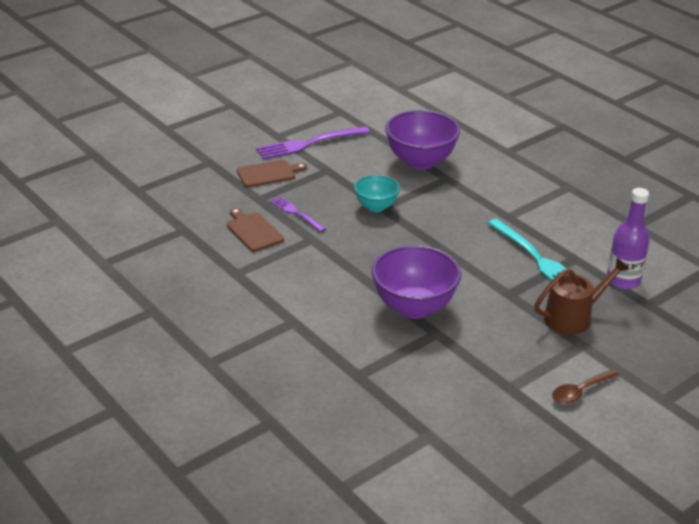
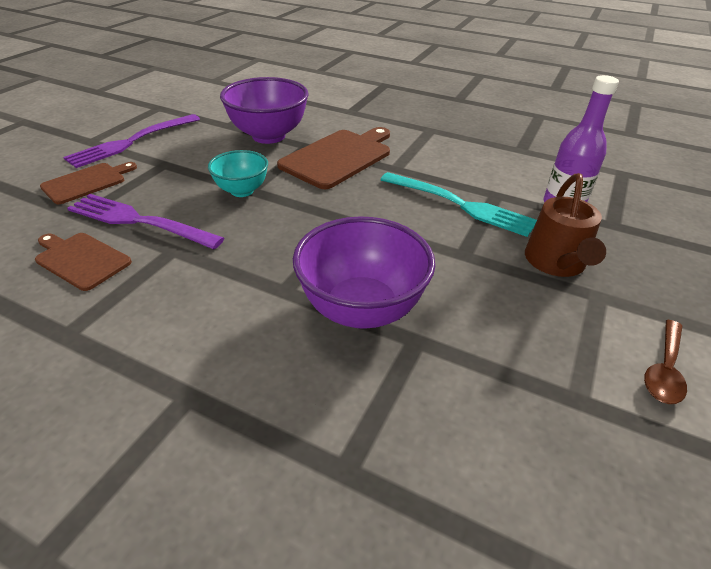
camera: 25 degrees left, 5 degrees up
(296, 213) = (139, 221): purple fork -> purple fork, size x1.71
(467, 195) = (338, 157): none -> brown cutting board
(573, 317) = (556, 263): brown watering can -> brown watering can turned 150 degrees clockwise

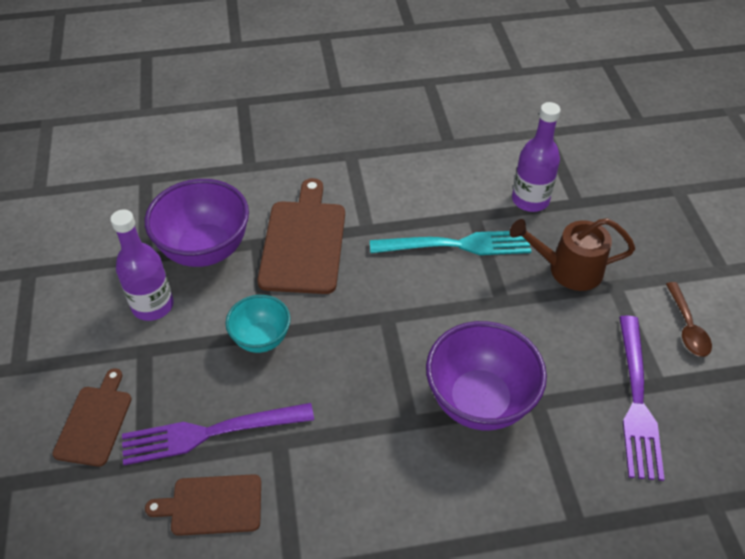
camera: 35 degrees left, 10 degrees up
(132, 142) = (68, 340): purple fork -> purple fork (637, 401)
(200, 147) = (153, 305): none -> purple bottle
(556, 263) = (568, 269): brown watering can -> brown watering can turned 120 degrees clockwise

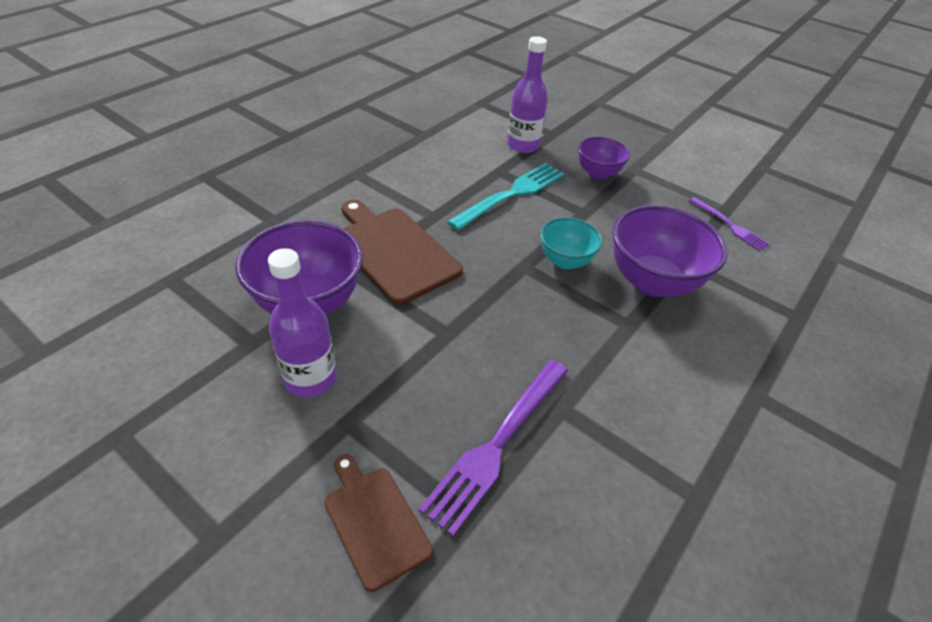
camera: 45 degrees left, 5 degrees down
(212, 505) = (573, 500): brown cutting board -> none
(261, 339) = (448, 341): turquoise bowl -> turquoise bowl (565, 261)
(568, 269) = (598, 173): brown watering can -> purple bowl
(637, 401) = (729, 225): purple fork -> purple fork, size x0.59
(687, 327) = (698, 171): brown spoon -> none

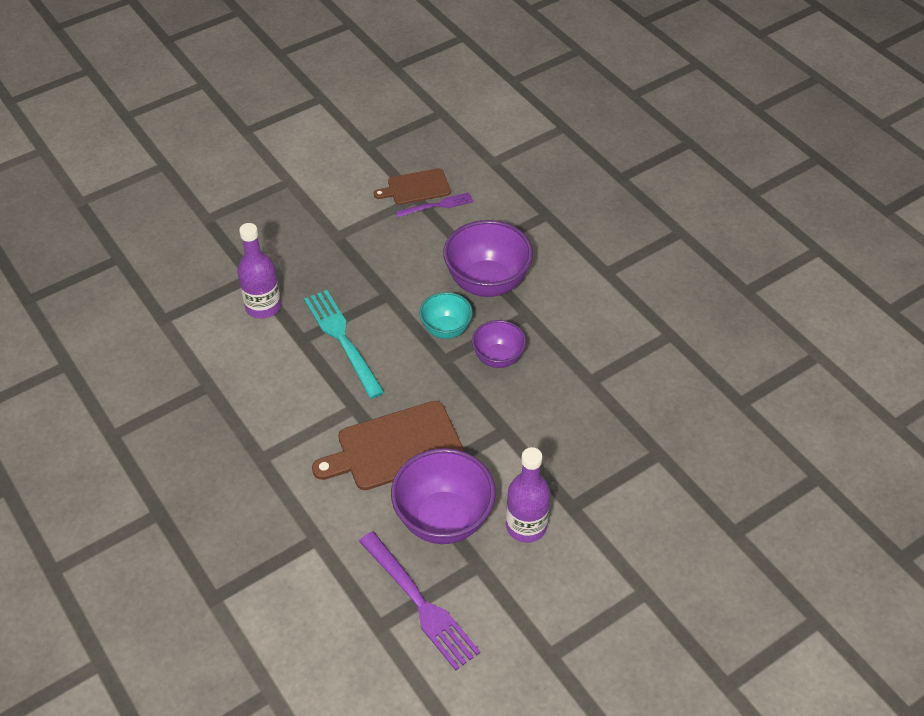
camera: 70 degrees left, 5 degrees up
(375, 521) = (651, 503): brown cutting board -> brown cutting board (416, 187)
(498, 444) = (610, 424): purple fork -> purple fork (420, 603)
(598, 173) = (333, 265): purple bowl -> purple bowl (498, 358)

